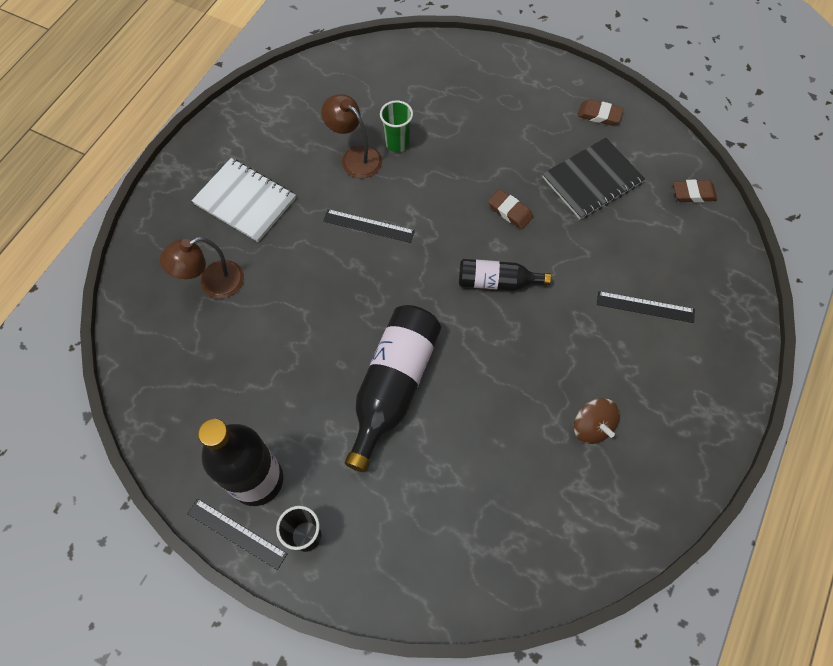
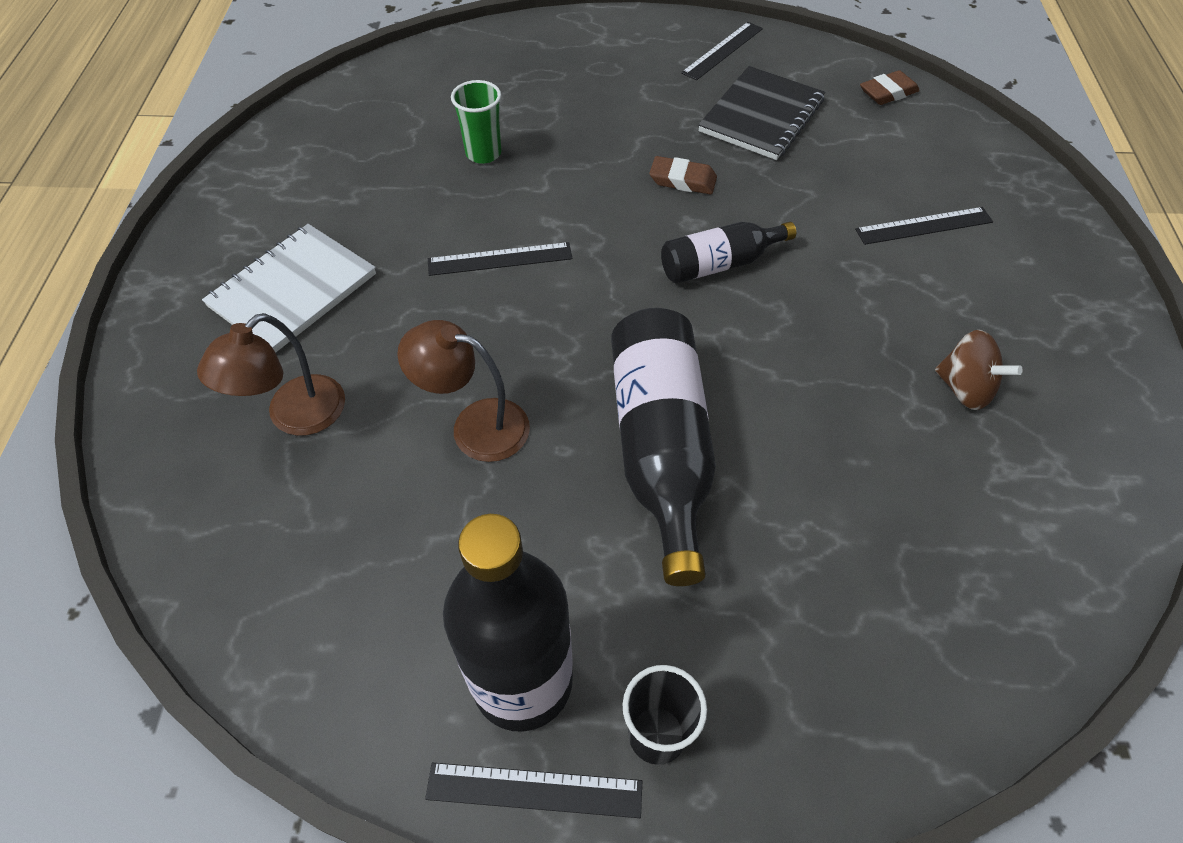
camera: 25 degrees left, 10 degrees down
(245, 201) = (293, 290): white notebook -> white notebook turned 60 degrees counterclockwise
(355, 157) = (432, 186): brown lamp -> brown lamp (475, 425)
(599, 115) = (722, 50): brown eraser -> black ruler

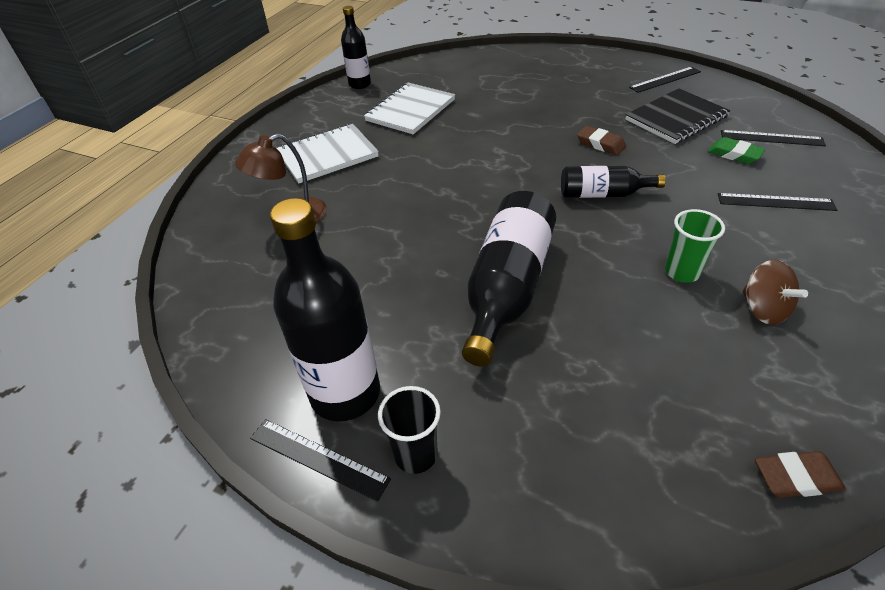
camera: 25 degrees right, 10 degrees down
(277, 141) = (360, 84): none -> black bottle
(385, 176) = (410, 110): none -> white notebook
(475, 425) = (393, 246): brown lamp -> none
(483, 153) = (476, 109): green cup -> green cup (682, 272)
(500, 259) = (456, 163): black ruler -> black ruler (771, 138)
(852, 161) = (734, 154): none -> green eraser
(888, 93) = (782, 120): brown eraser -> brown eraser (796, 477)

